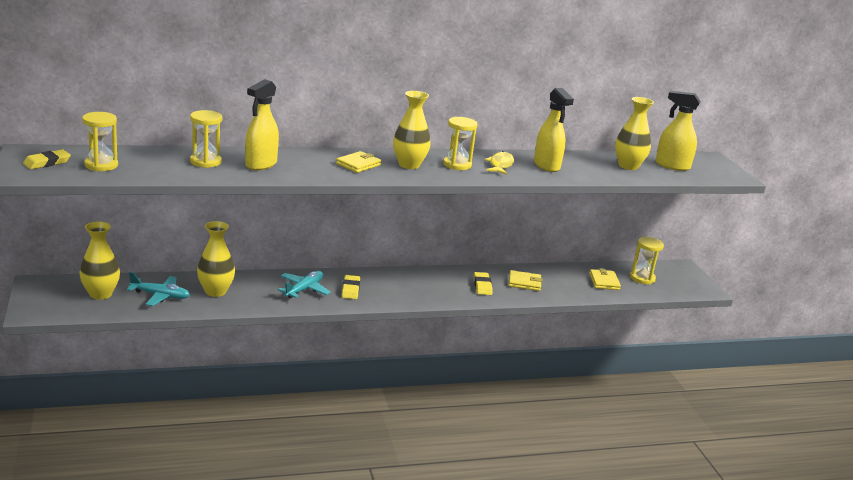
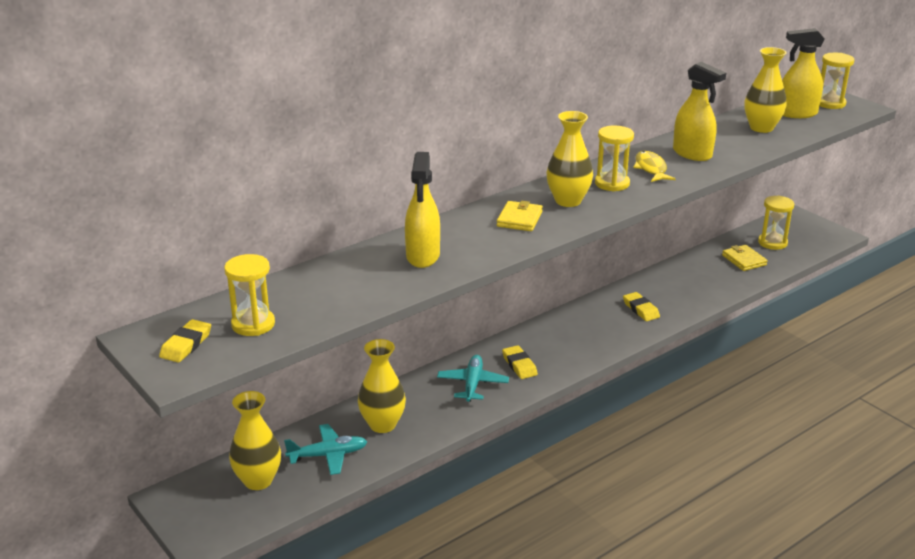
camera: 20 degrees left, 5 degrees up
(205, 162) = (361, 275): yellow hourglass -> yellow hourglass (830, 103)
(524, 283) = (675, 290): yellow wallet -> none

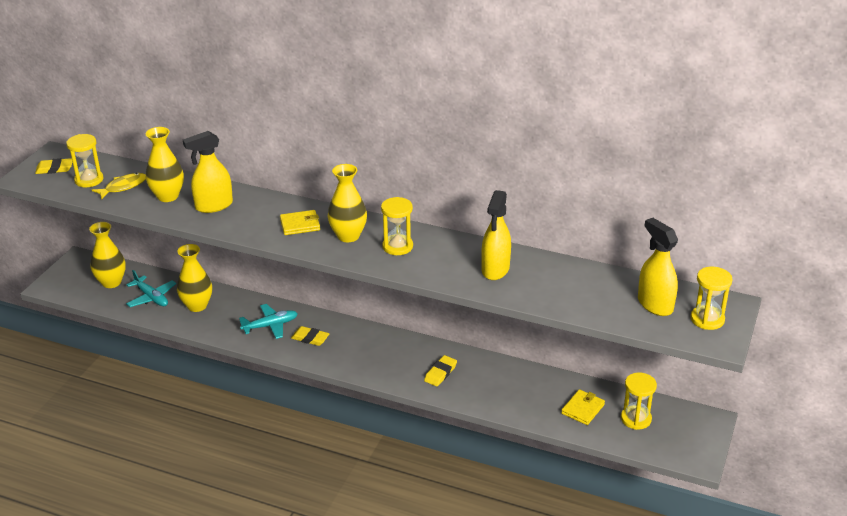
camera: 60 degrees right, 5 degrees up
(519, 365) = (310, 338): yellow eraser -> yellow eraser turned 75 degrees clockwise
(651, 169) = (444, 257): yellow fish -> yellow fish (123, 187)
(761, 128) = (595, 292): yellow vase -> yellow vase (168, 196)

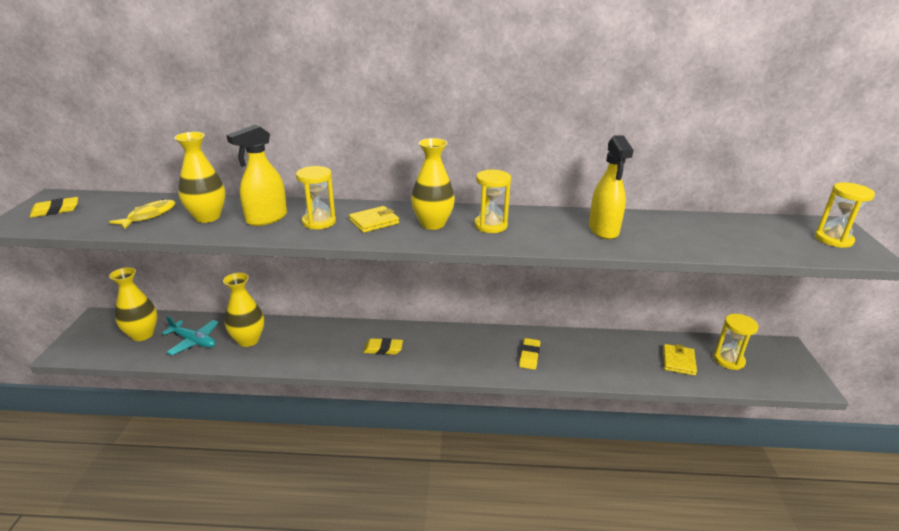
camera: 20 degrees left, 5 degrees down
(89, 180) = (103, 215): yellow hourglass -> yellow hourglass (319, 222)
(270, 326) = (336, 345): turquoise plane -> none
(655, 305) = (776, 235): yellow spray bottle -> none

